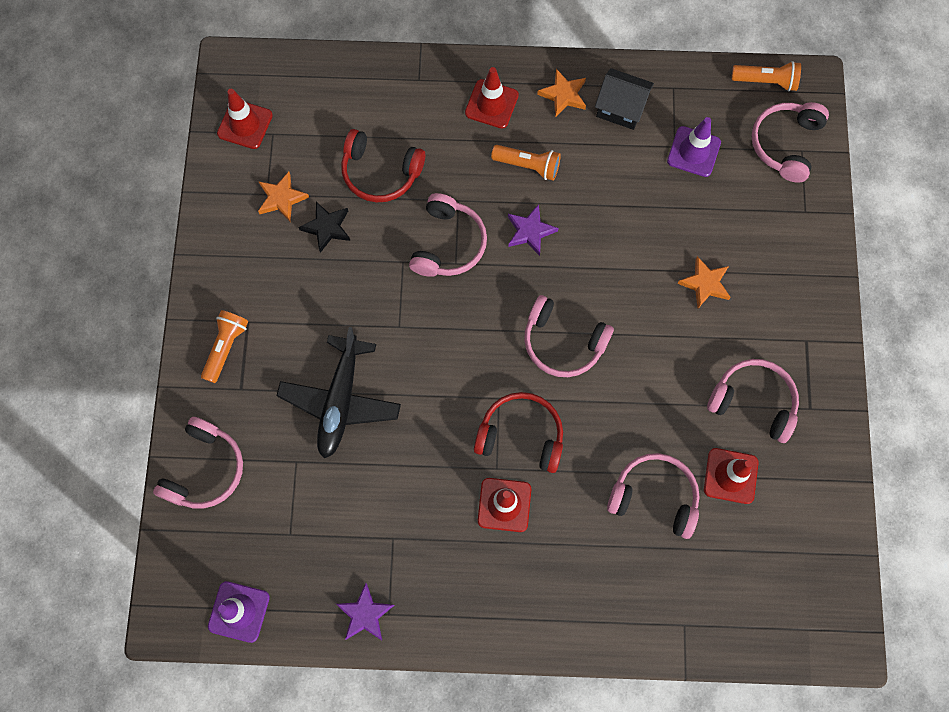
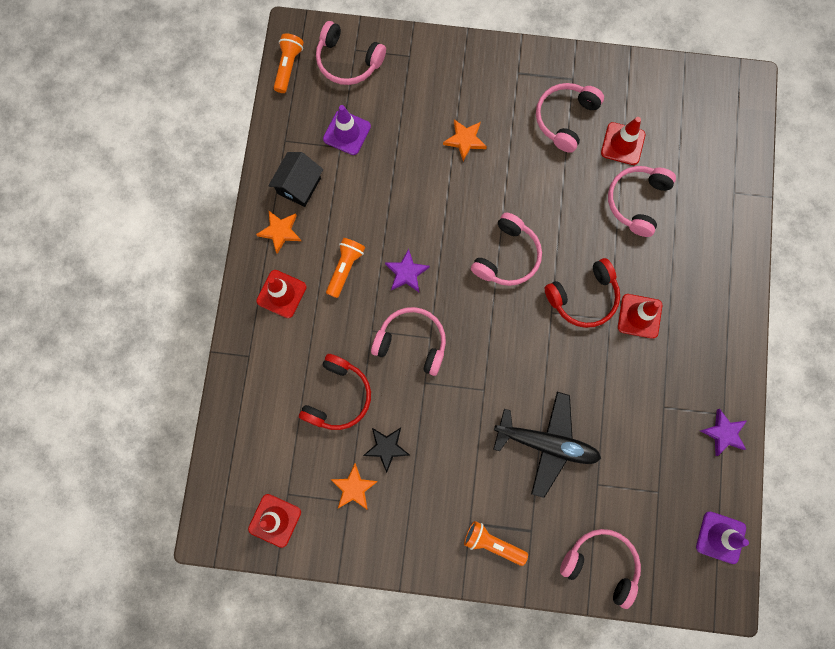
camera: 85 degrees left, 5 degrees up
(521, 435) = (583, 297): red headphones -> red headphones turned 135 degrees counterclockwise

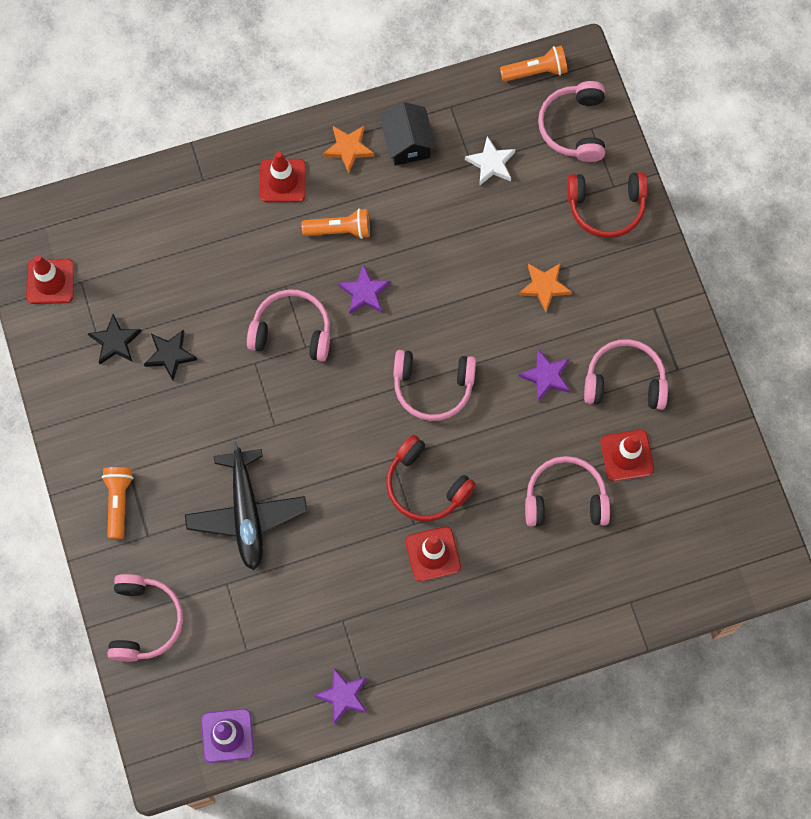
camera: 65 degrees right, 5 degrees down
(299, 186) = (407, 143): black house -> black house turned 75 degrees clockwise
(338, 397) = (201, 284): red headphones -> red headphones (606, 207)
(347, 133) = (491, 163): purple traffic cone -> white star
(354, 488) = (115, 341): orange star -> black star
(412, 342) = (292, 331): pink headphones -> pink headphones turned 75 degrees counterclockwise
(536, 171) = (546, 376): none -> purple star

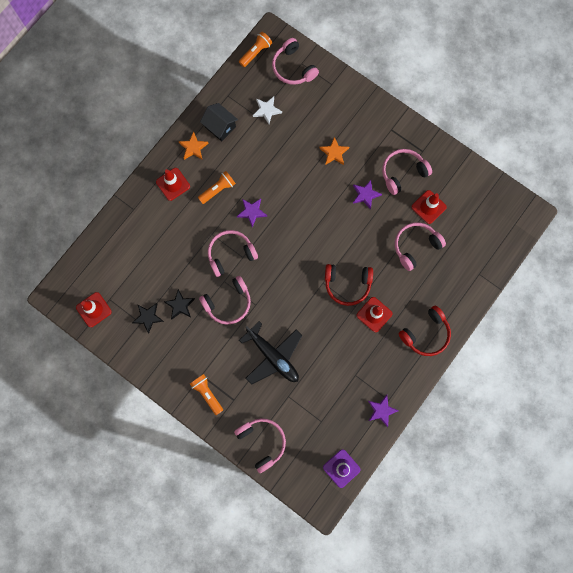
camera: 35 degrees left, 5 degrees up
(433, 387) = (317, 235): pink headphones -> pink headphones (228, 303)
(606, 207) = (335, 96): red headphones -> red headphones (426, 334)

